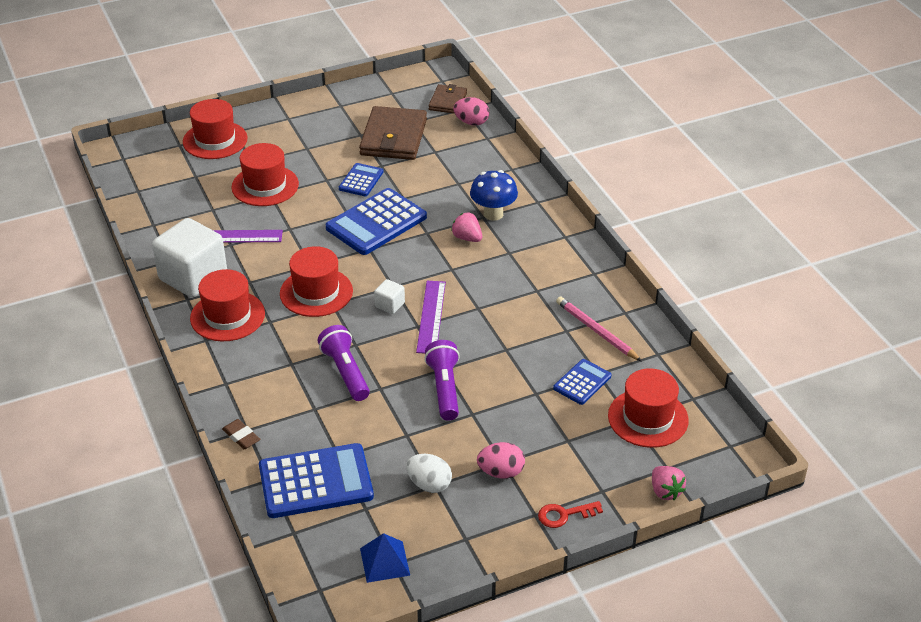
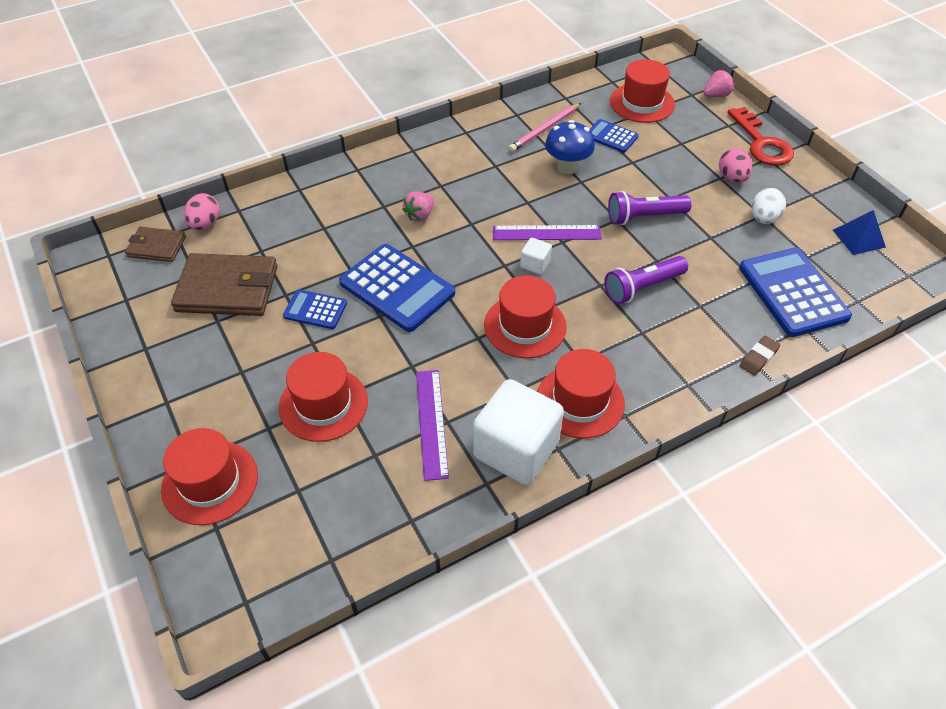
camera: 95 degrees left, 10 degrees up
(493, 214) = (379, 199): blue mushroom -> blue mushroom (567, 167)
(564, 515) = (762, 143): red key -> red key, size x1.78

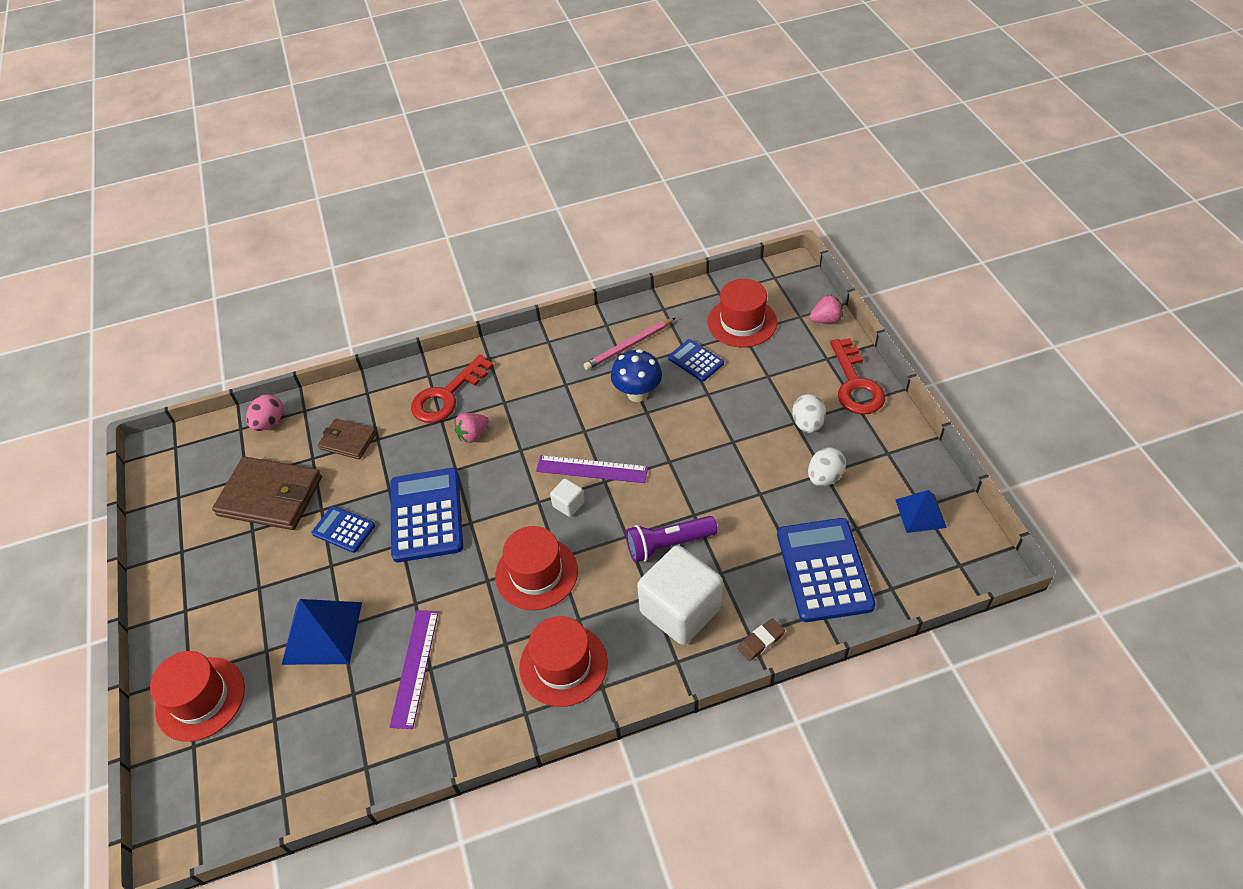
camera: 15 degrees right, 0 degrees up
(156, 247) = (219, 443): brown wallet -> brown wallet (348, 441)
(323, 404) = (322, 633): red hat -> blue pyramid
(382, 185) = (447, 396): none -> red key
(397, 288) = (426, 515): blue calculator -> blue calculator turned 150 degrees counterclockwise
(516, 450) = (485, 708): white cube -> white cube (680, 610)
(644, 217) = (698, 461): purple flashlight -> none
(732, 178) = (807, 424): pink egg -> white egg

